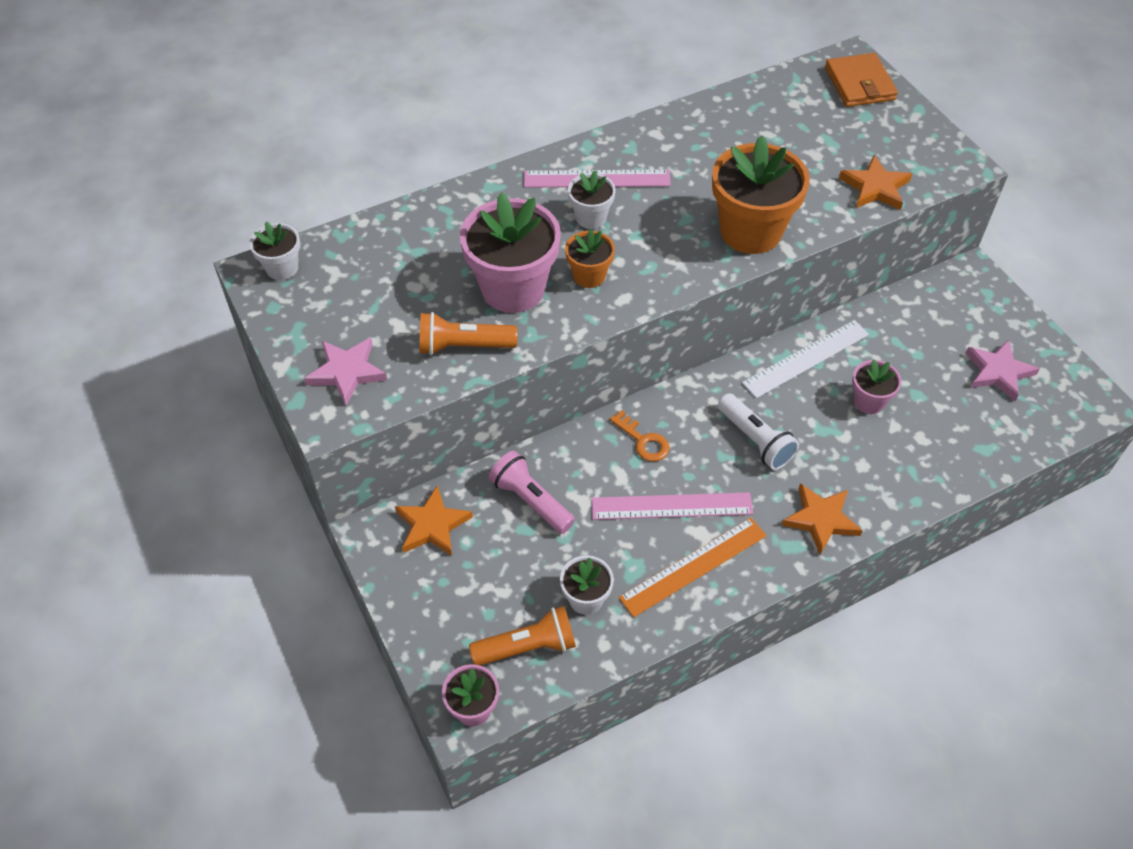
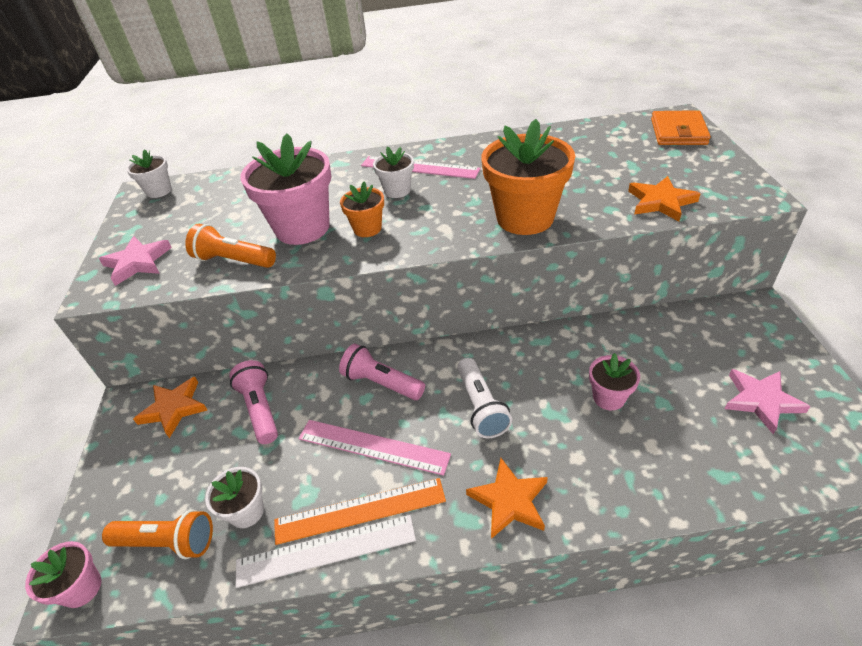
camera: 25 degrees right, 10 degrees down
(643, 441) = (381, 383): orange key -> pink flashlight
(806, 358) = (562, 347): white ruler -> white ruler (326, 550)

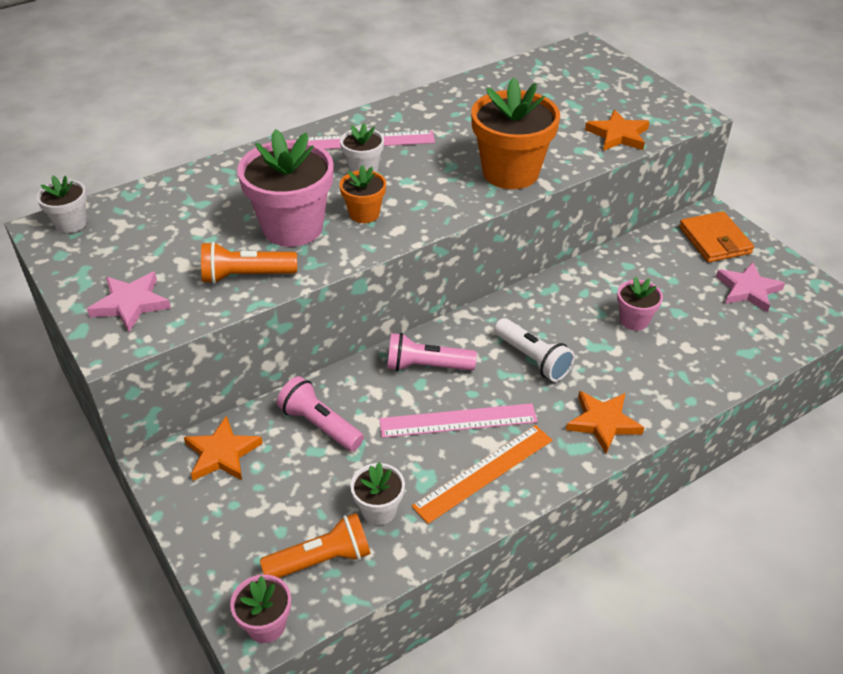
camera: 30 degrees left, 0 degrees up
(326, 550) = (476, 511): white ruler -> none
(678, 132) = (593, 63): orange wallet -> orange wallet (714, 240)

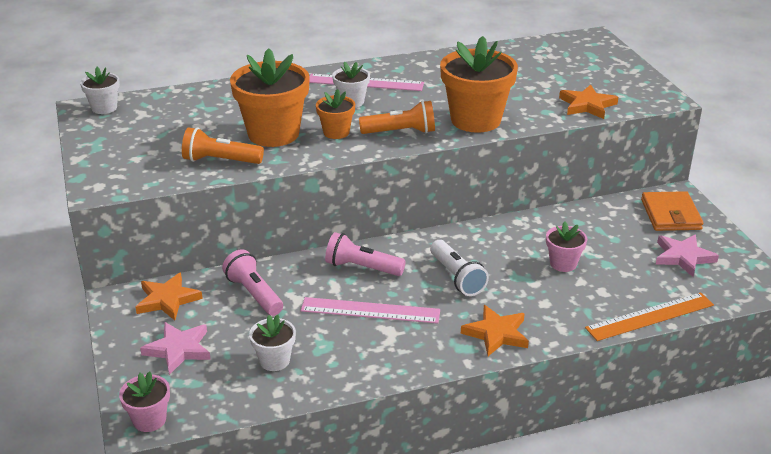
camera: 15 degrees right, 10 degrees down
(131, 304) = (124, 166): pink star -> pink star (178, 349)
(293, 227) = (273, 134): pink flower pot -> orange flower pot
(321, 560) = (212, 385): orange flashlight -> orange flashlight (400, 132)
(484, 472) = (374, 351): orange ruler -> orange ruler (650, 316)

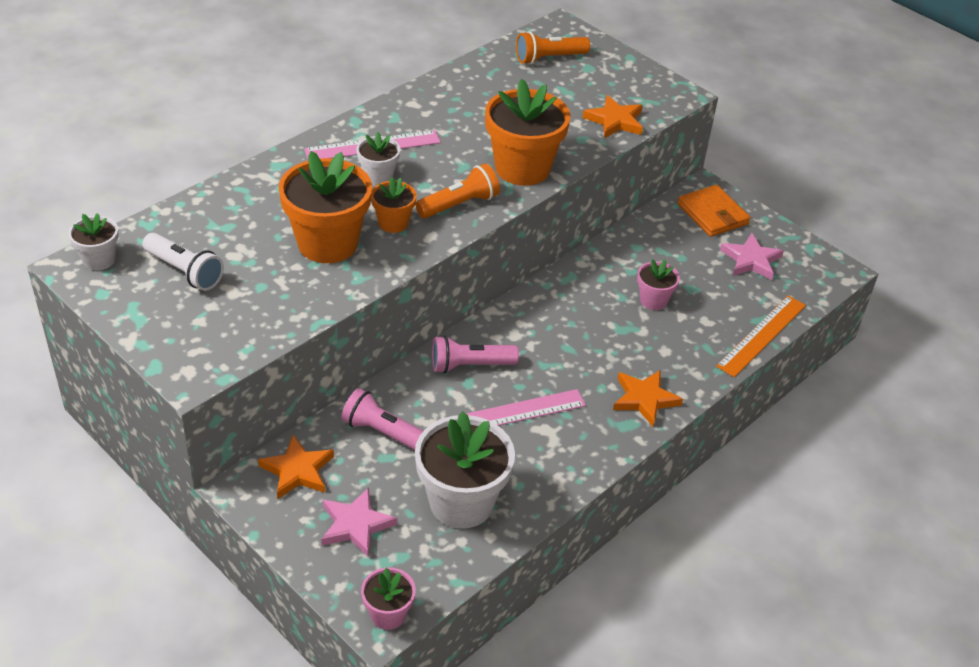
camera: 30 degrees left, 10 degrees up
(220, 161) = (298, 296): orange flashlight -> orange flashlight (549, 58)
(274, 360) = (461, 502): white flower pot -> white flower pot, size x1.96
(457, 277) = (568, 347): white flashlight -> white flashlight (185, 271)

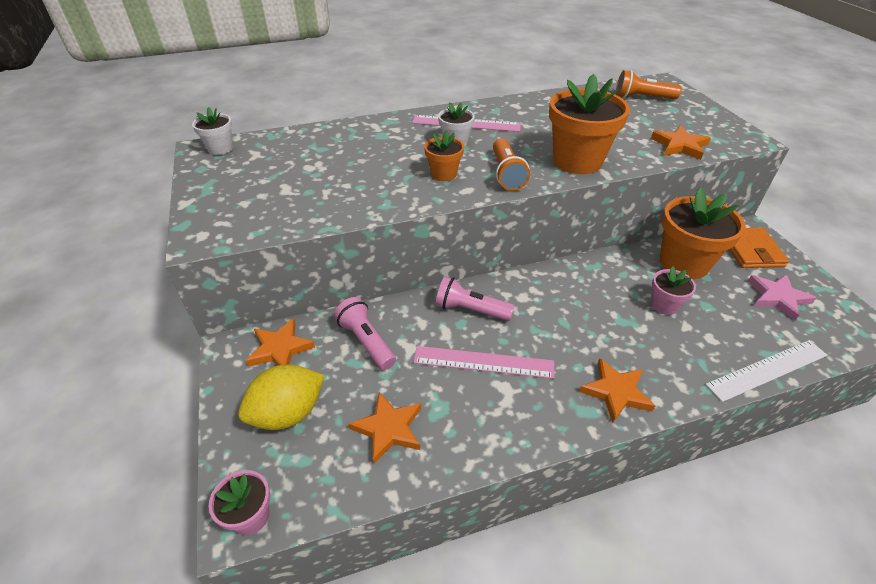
camera: 30 degrees right, 0 degrees up
(185, 271) = (266, 169): white flashlight -> none
(327, 243) = (382, 175): orange flower pot -> orange flower pot (683, 263)
(355, 525) = (288, 413): pink star -> yellow lemon
(459, 204) = (506, 174): orange flashlight -> orange flashlight turned 90 degrees clockwise
(461, 502) = (388, 428): white flower pot -> orange star
(762, 335) = (767, 369): orange ruler -> white ruler

